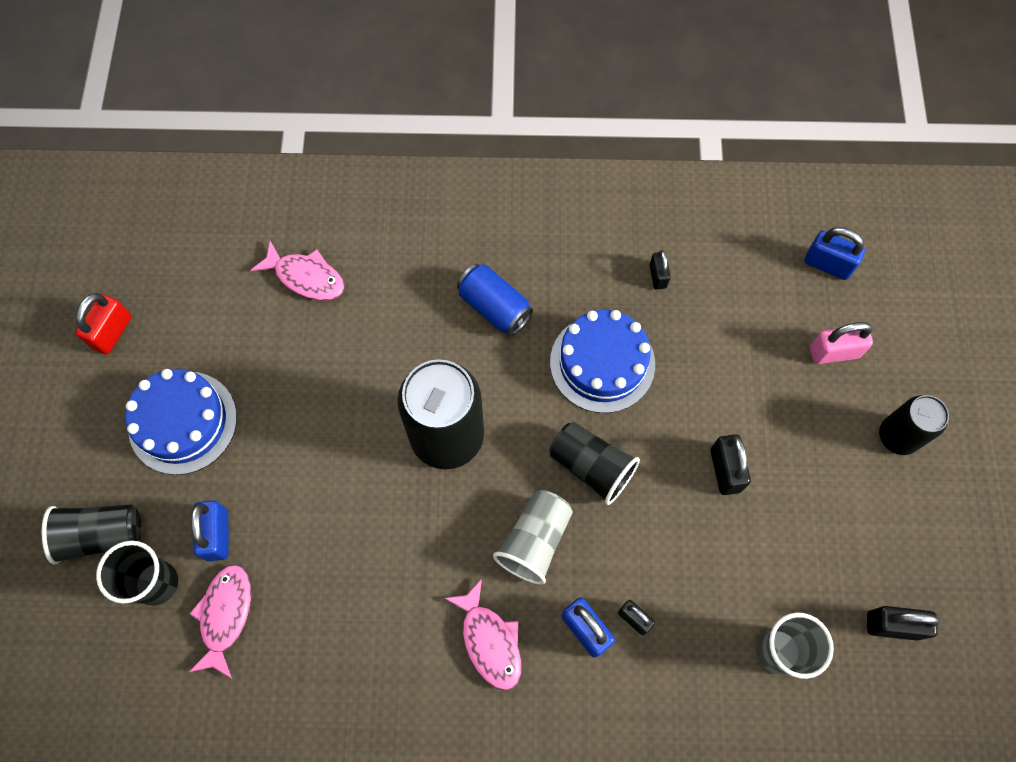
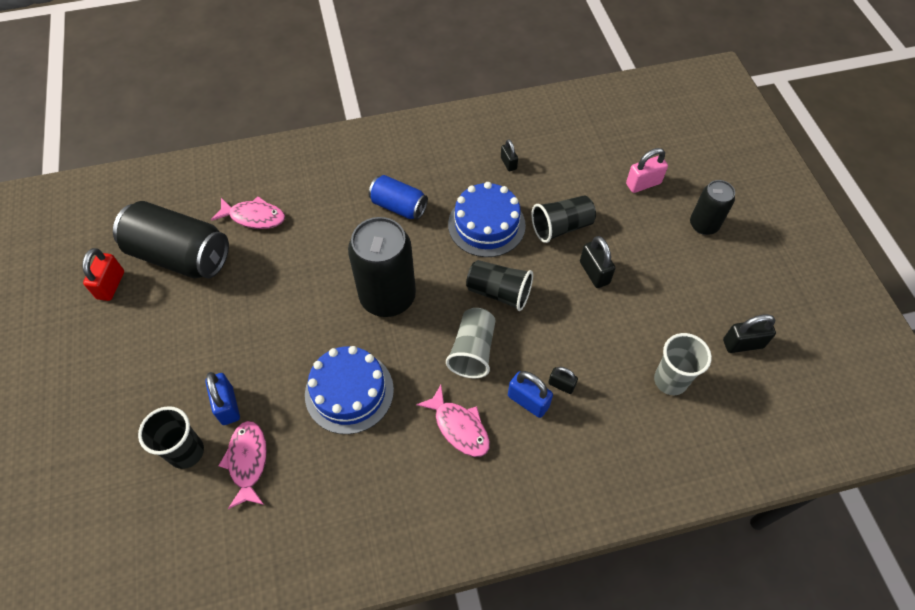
camera: 15 degrees left, 10 degrees down
(102, 535) = (133, 428): black cup -> black cup (561, 227)
(183, 422) = (181, 333): blue cake -> blue cake (349, 392)
(203, 311) = (180, 255): none -> black can
(827, 264) = (621, 132): blue padlock -> none

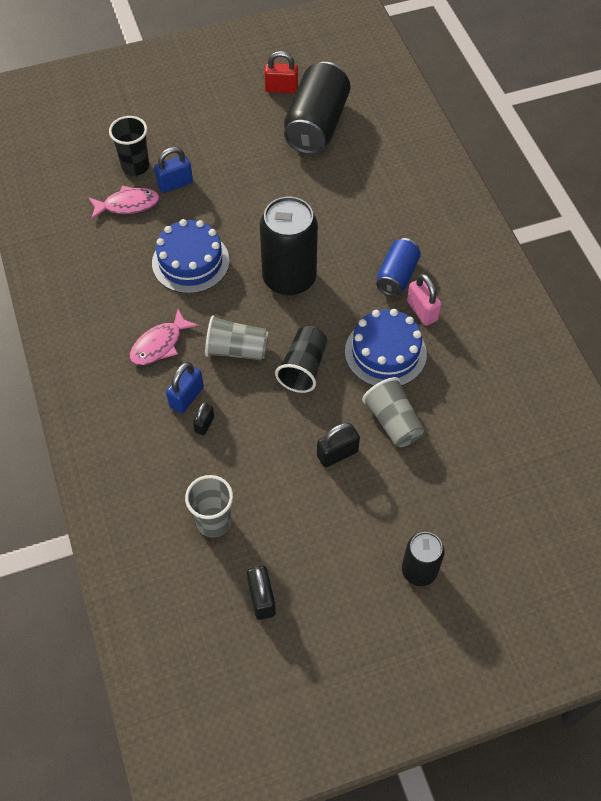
camera: 85 degrees right, 0 degrees up
(254, 217) = (366, 167): pink fish -> none
(508, 163) = (473, 368): black padlock -> none
(561, 227) = (393, 422): black cup -> grey cup
(643, 183) = (470, 507): pink padlock -> pink padlock (422, 311)

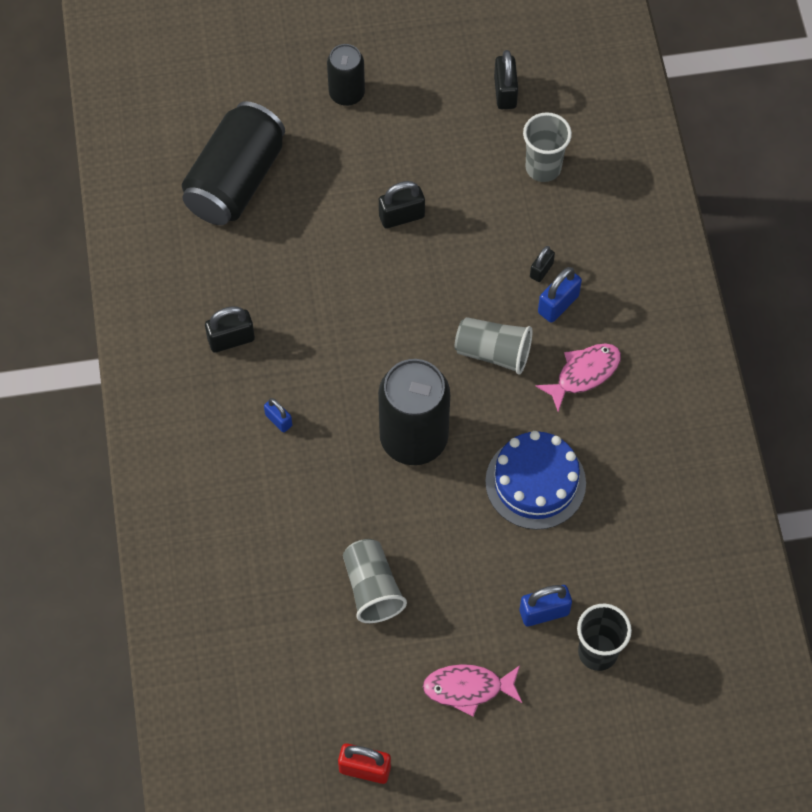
camera: 170 degrees left, 5 degrees up
(128, 205) = (612, 586): pink fish -> pink fish (468, 688)
(303, 368) = (419, 318): black cup -> none
(316, 125) = (327, 686): black can -> black can (236, 180)
(385, 352) = (319, 322): blue cake -> none
(393, 422) = (333, 241): grey cup -> grey cup (372, 588)
(397, 276) = (278, 420): blue can -> blue padlock
(422, 311) = (261, 368): pink padlock -> none
(453, 328) = (231, 339): none -> black padlock

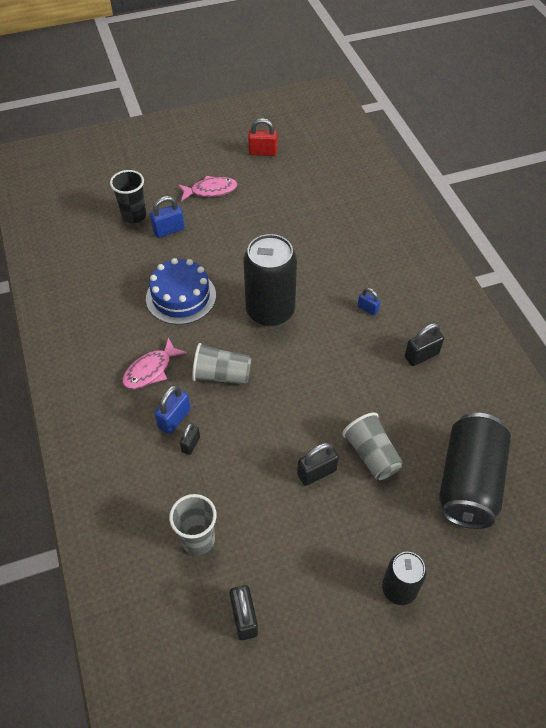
camera: 170 degrees right, 10 degrees down
(372, 588) = (278, 228): grey cup -> grey cup (371, 455)

